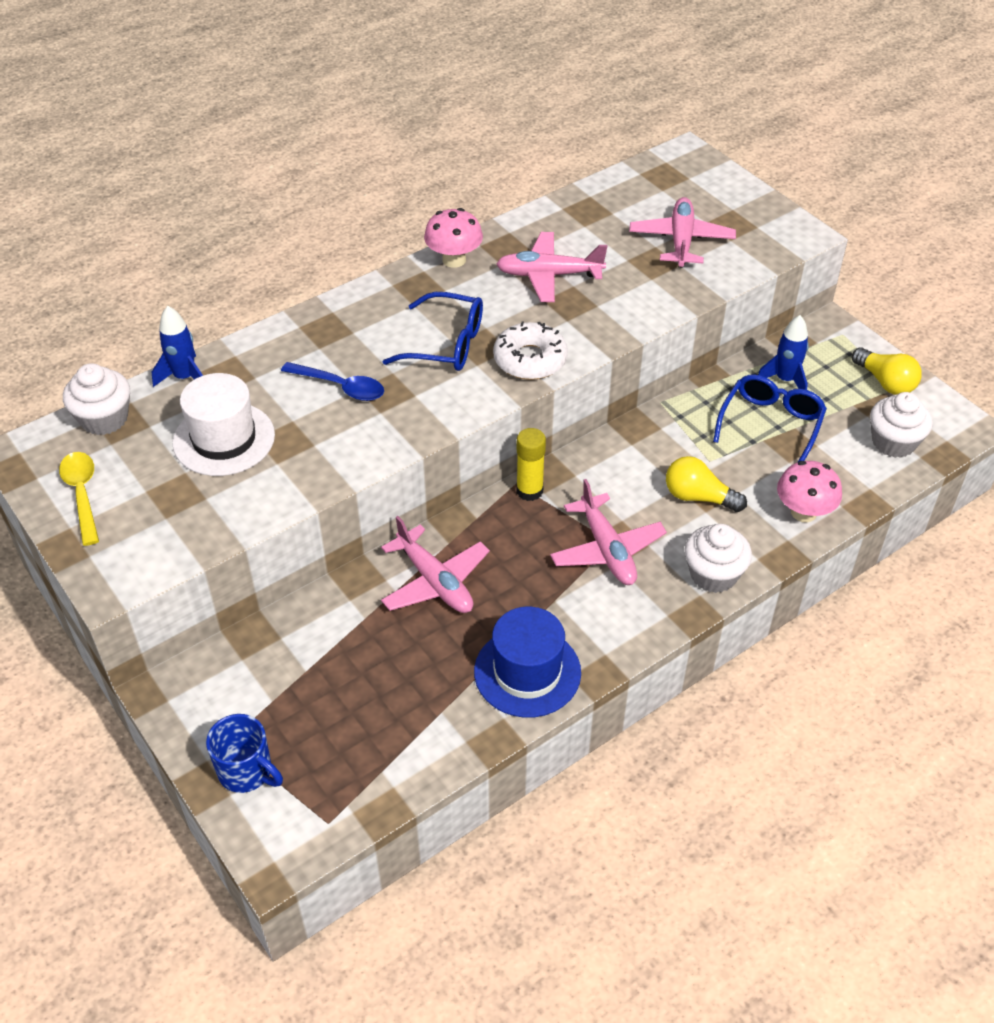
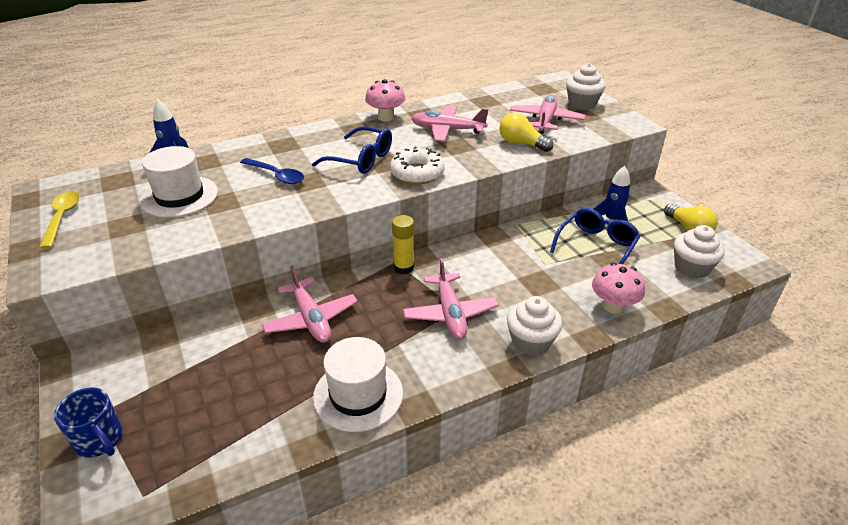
camera: 10 degrees right, 10 degrees down
(104, 418) = (107, 177): white cupcake -> white cupcake (582, 103)
(527, 672) = (358, 395): blue hat -> white hat
(698, 497) = (531, 286): yellow light bulb -> yellow light bulb (521, 144)

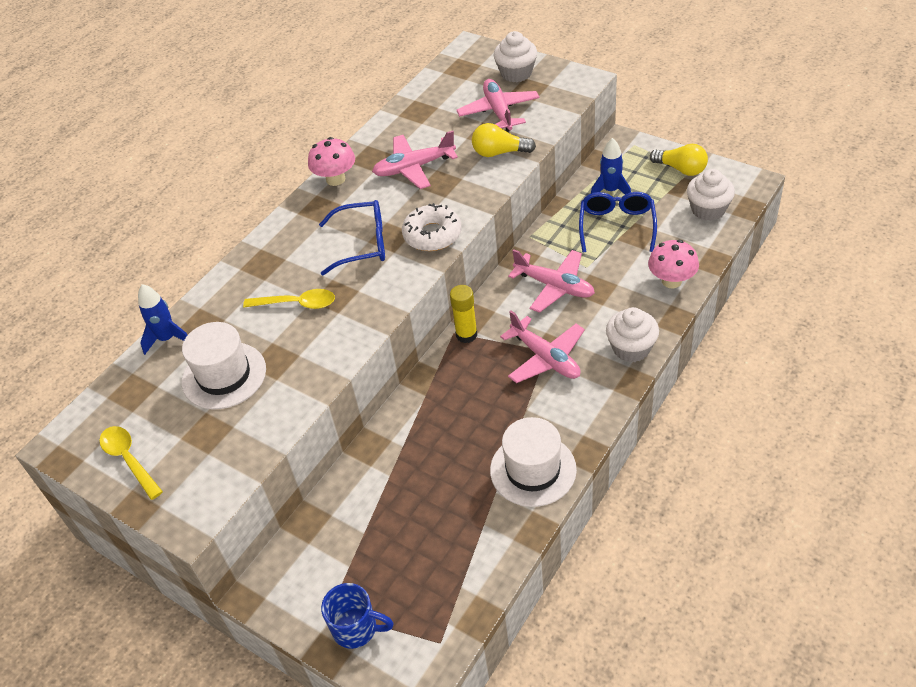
camera: 25 degrees left, 10 degrees up
(276, 175) = (296, 304): blue spoon -> yellow spoon
(311, 319) = (429, 428): pink plane -> pink plane (554, 286)

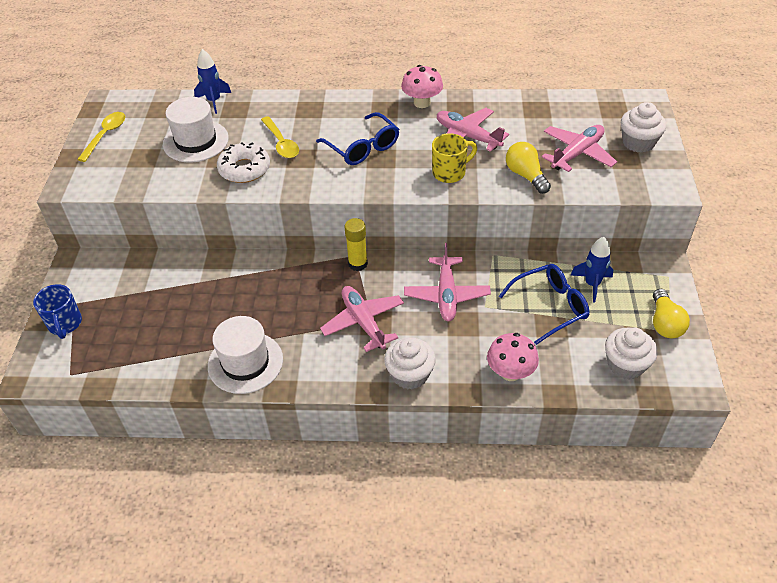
camera: 55 degrees right, 0 degrees up
(432, 234) = (399, 179): white donut -> white donut (244, 169)
(453, 197) = (450, 172): none -> yellow mug
(545, 358) = (363, 322): pink plane -> pink plane turned 135 degrees clockwise

